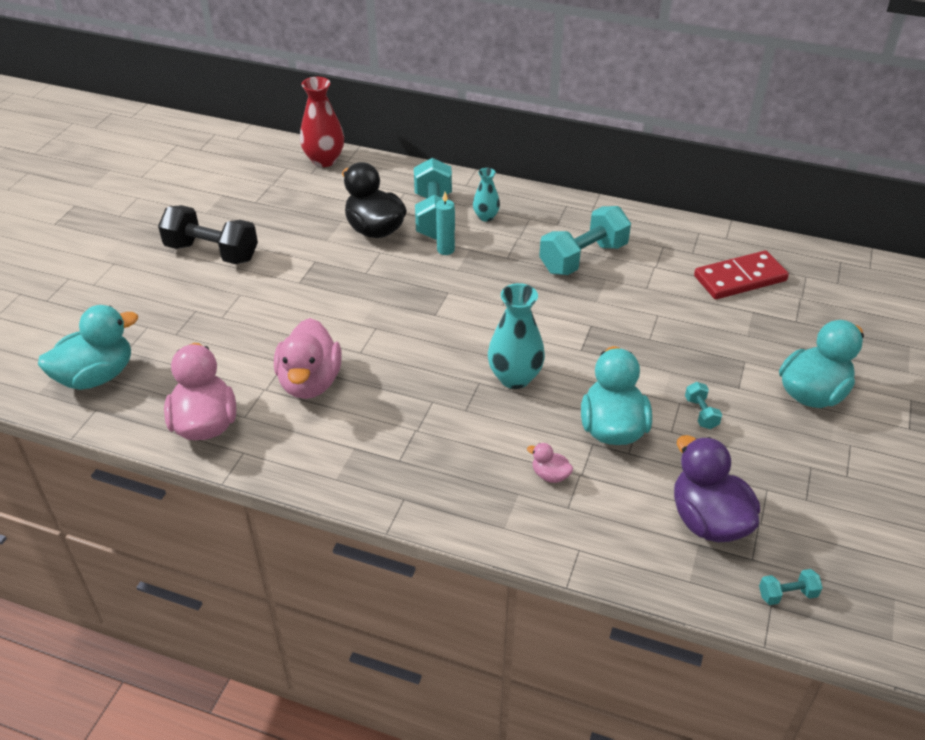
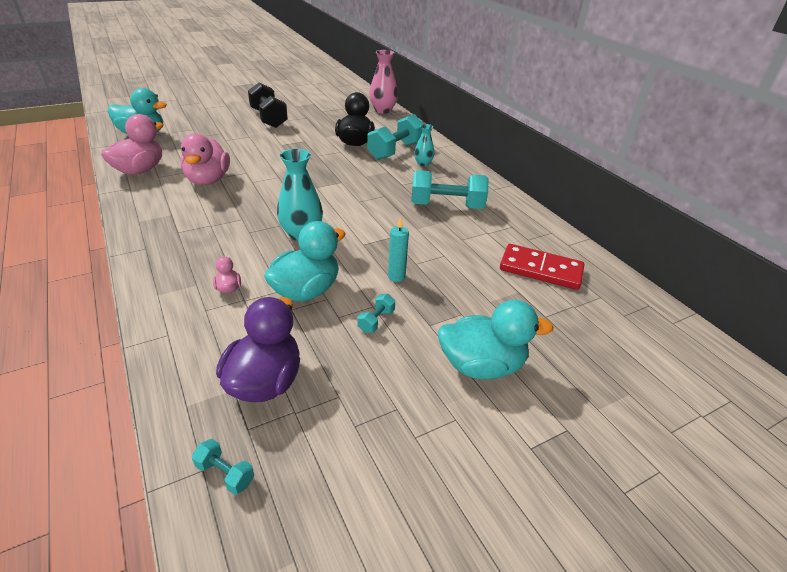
camera: 40 degrees right, 5 degrees down
(310, 382) = (208, 180): pink duck -> pink duck turned 45 degrees counterclockwise
(324, 160) = (383, 110): red vase -> pink vase
(445, 250) = (374, 166): turquoise candle -> turquoise candle (396, 277)

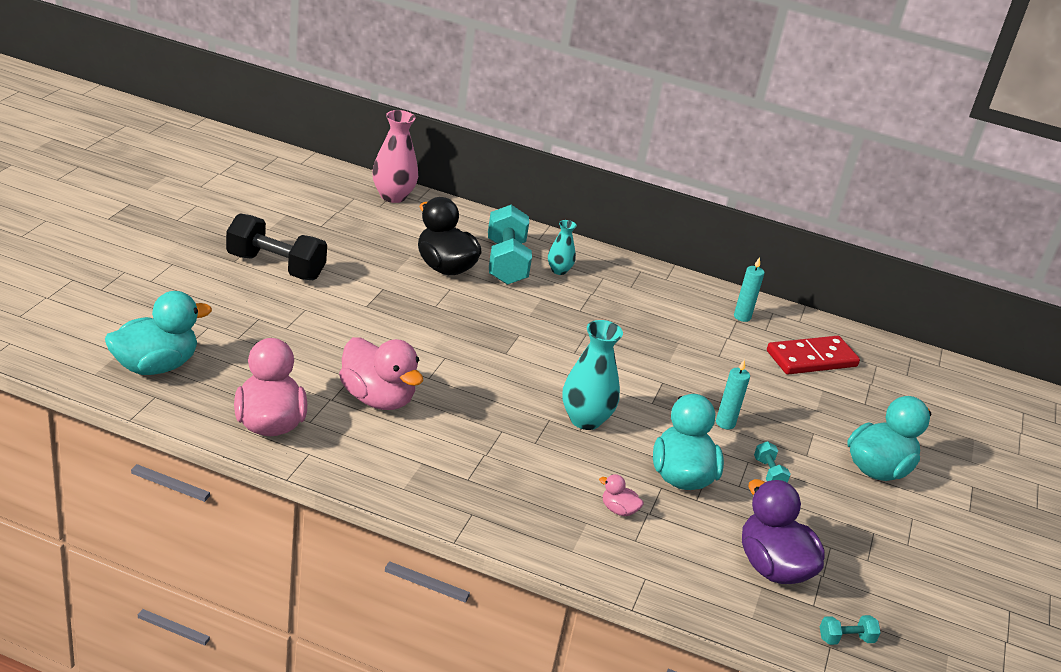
camera: 45 degrees left, 5 degrees down
(446, 206) = (656, 321): turquoise dumbbell -> none
(520, 226) = (742, 317): none -> turquoise candle

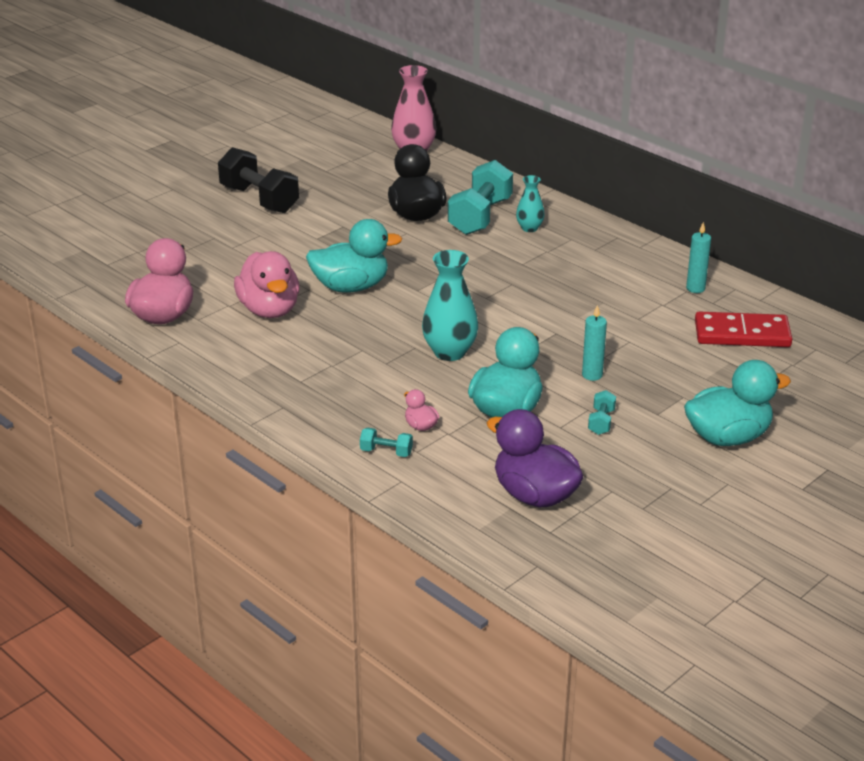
camera: 30 degrees right, 0 degrees up
(155, 366) = (103, 263): turquoise duck -> turquoise duck (351, 287)
(772, 567) = (534, 495): purple duck -> purple duck turned 45 degrees counterclockwise
(846, 639) = (558, 563): turquoise dumbbell -> turquoise dumbbell (386, 452)

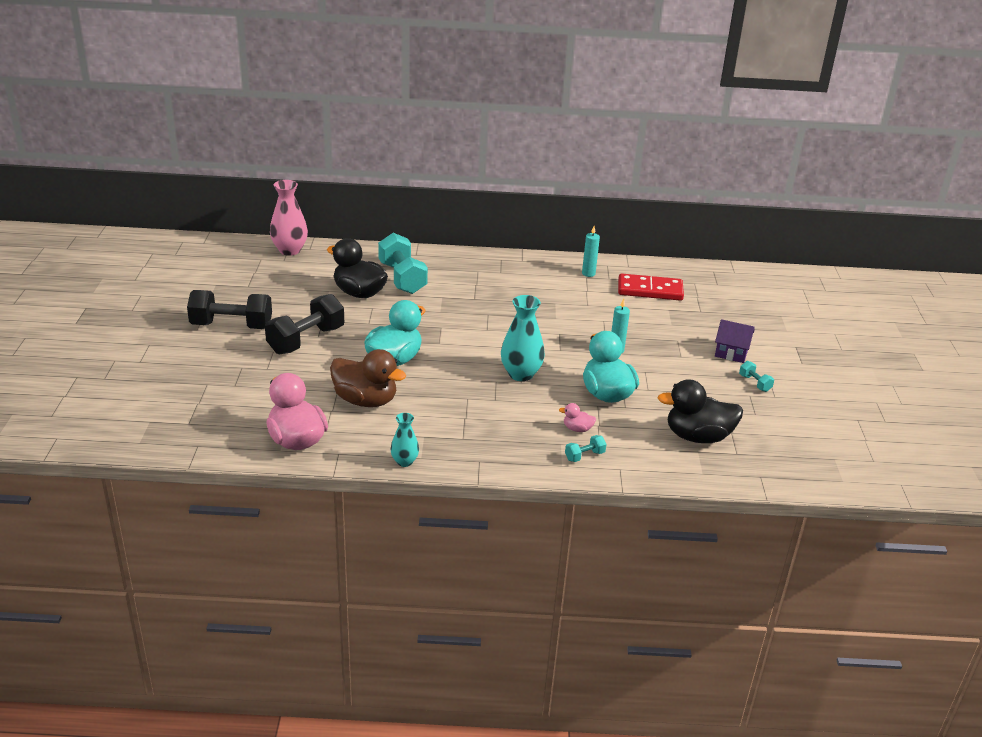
camera: 45 degrees left, 0 degrees up
(269, 310) = (365, 400): pink duck -> brown duck
(301, 237) = (306, 340): none -> black dumbbell
(529, 228) = (443, 274): turquoise vase -> turquoise vase (404, 461)
(534, 495) = (698, 437): purple duck -> black duck
(601, 422) = (663, 375): turquoise dumbbell -> turquoise dumbbell (754, 383)
(728, 437) = (731, 352): turquoise duck -> purple house
(742, 334) = (650, 290): red domino -> red domino turned 45 degrees clockwise

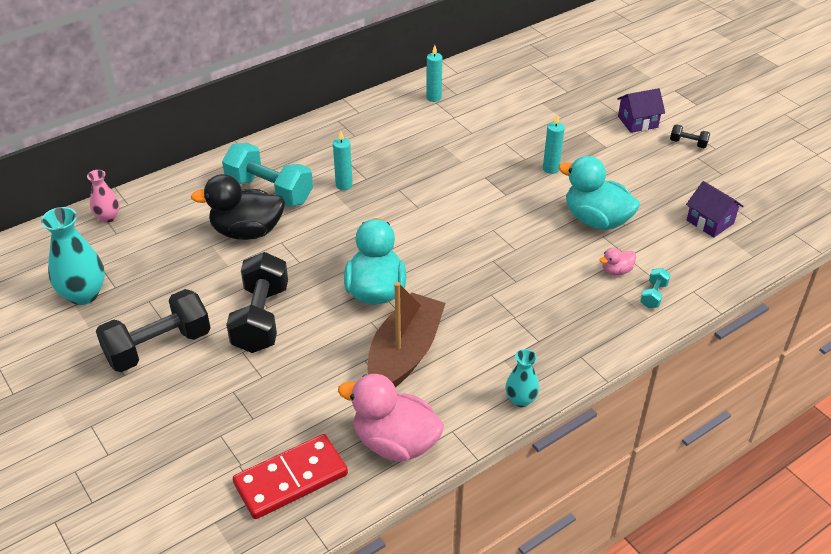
camera: 35 degrees left, 10 degrees up
(290, 250) = (108, 217): pink vase -> pink vase, size x0.58
(365, 400) = (404, 354): brown duck -> brown boat
(454, 296) = (344, 185): none -> turquoise candle
(521, 374) = (505, 240): turquoise vase -> turquoise vase (83, 294)
(650, 290) = (504, 90): red domino -> red domino (291, 479)
(698, 437) = (710, 222): black duck -> purple house
(754, 383) = (688, 143): turquoise dumbbell -> black dumbbell

